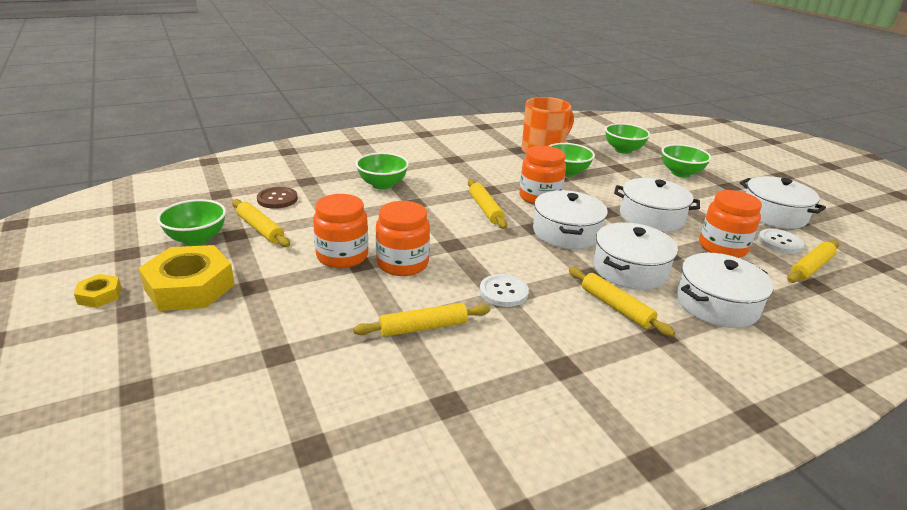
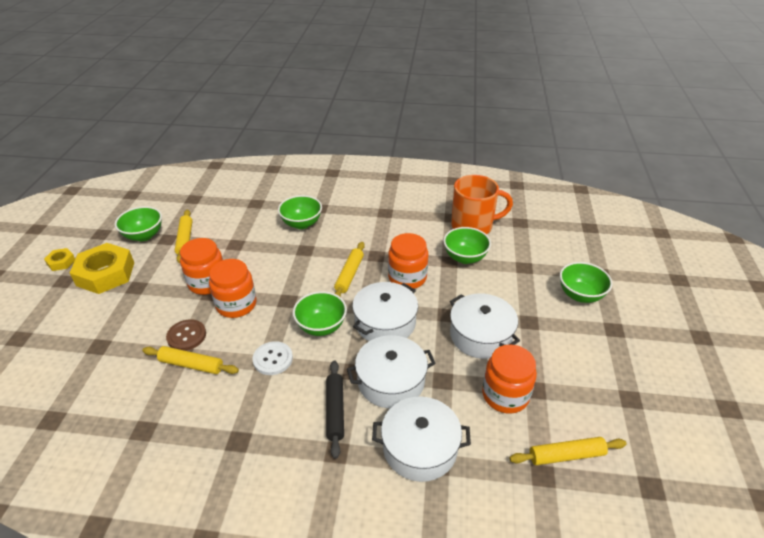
camera: 35 degrees right, 10 degrees up
(277, 199) = (220, 215): brown button -> brown button (186, 336)
(616, 307) = (335, 411): yellow rolling pin -> black rolling pin
(623, 150) = (556, 247): green bowl -> green bowl (321, 326)
(774, 214) = (616, 381): white pot -> none
(780, 242) = (574, 414): white button -> none

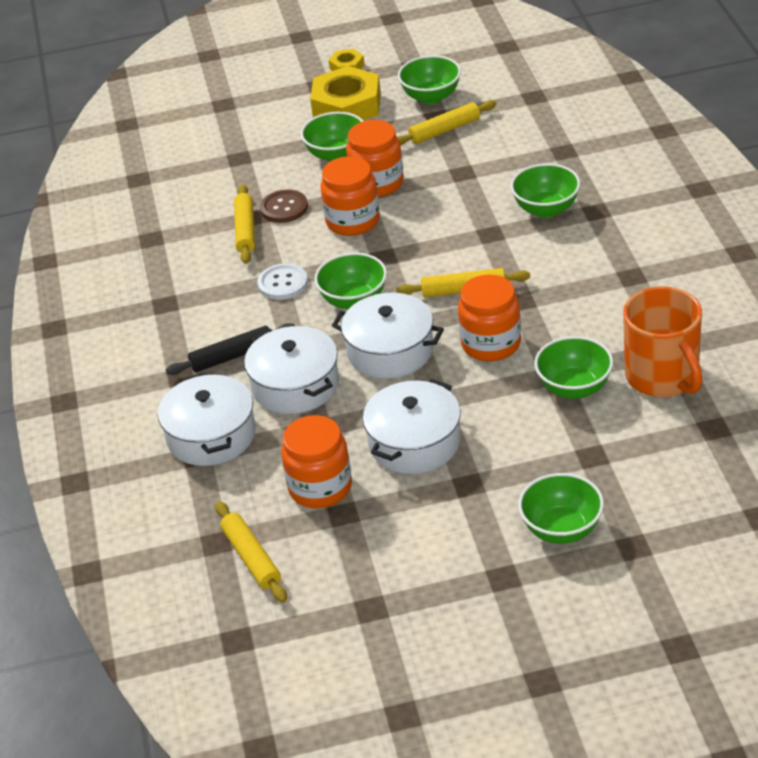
camera: 75 degrees right, 0 degrees up
(155, 293) = (336, 155): none -> green bowl

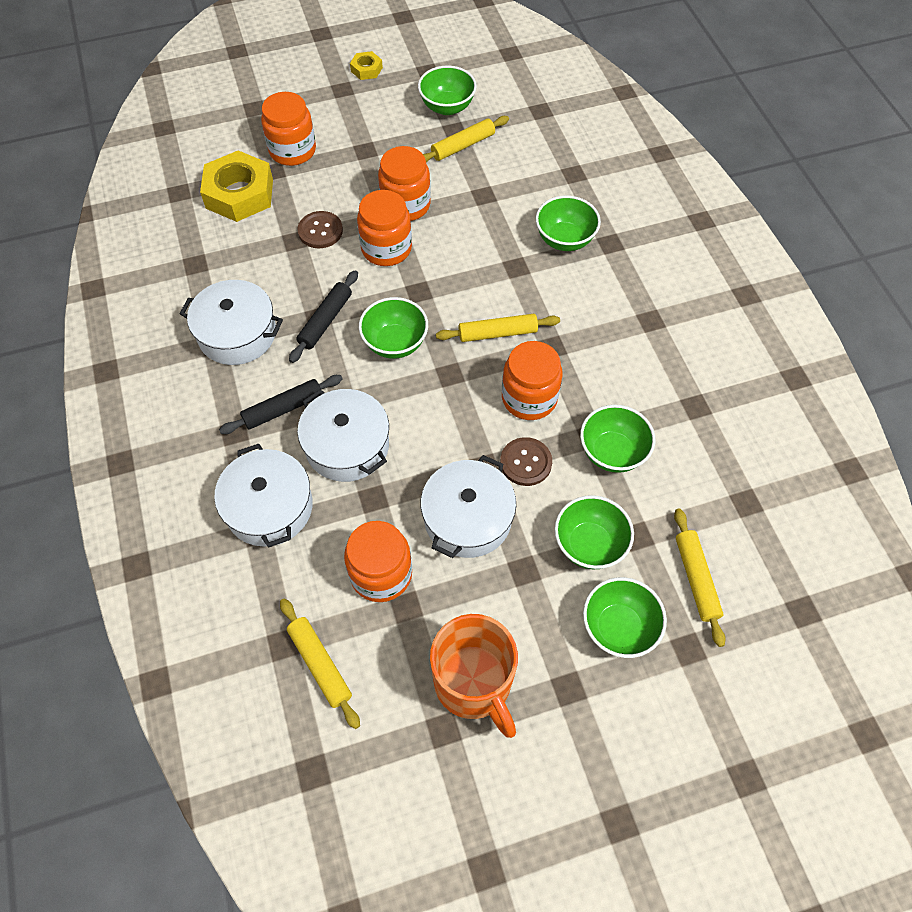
camera: 10 degrees left, 20 degrees up
(245, 230) = (285, 256): yellow rolling pin -> yellow rolling pin (696, 579)
(261, 140) = (292, 150): none -> orange jar
(282, 283) = (325, 321): white button -> black rolling pin
(336, 155) = (365, 170): green bowl -> green bowl (589, 544)
(347, 105) = (370, 114): yellow nut -> yellow nut (239, 193)
(390, 351) = (434, 404): white pot -> white pot (237, 334)
(481, 397) = (526, 462): none -> brown button
(663, 377) = (693, 441): orange mug -> orange mug (474, 683)

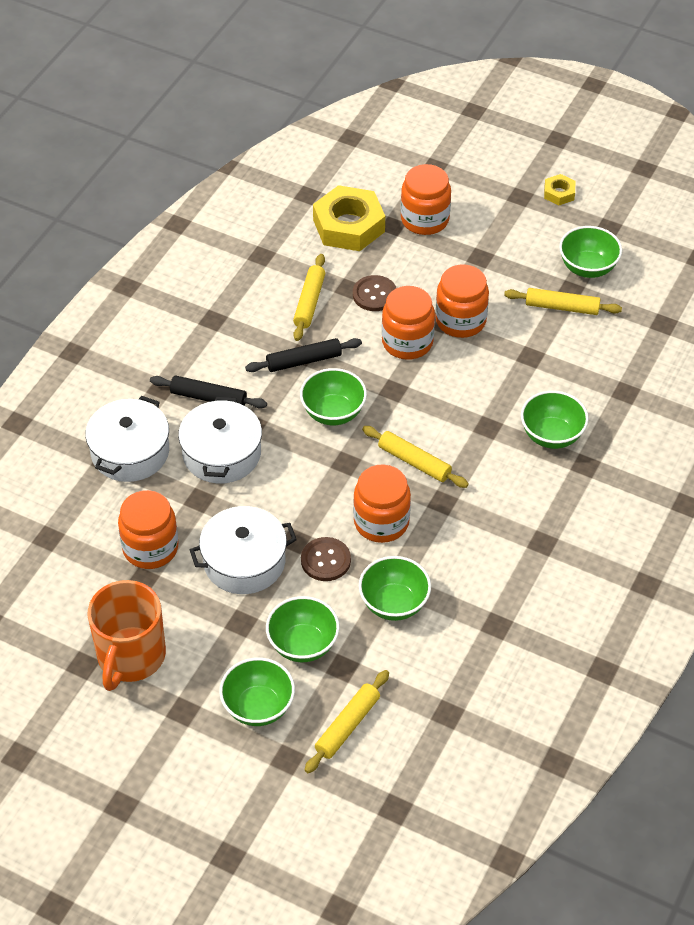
camera: 45 degrees right, 10 degrees down
(237, 334) = (235, 325): white pot -> none
(320, 664) = (56, 567): yellow rolling pin -> yellow rolling pin (309, 302)

